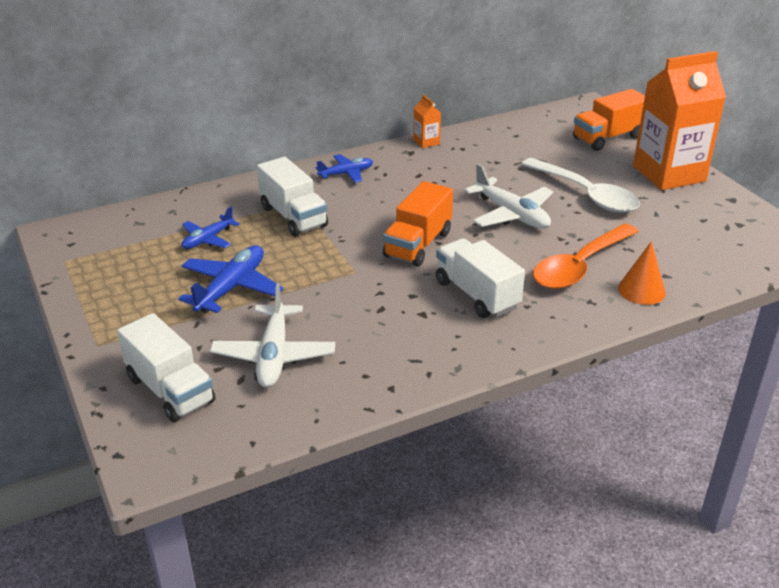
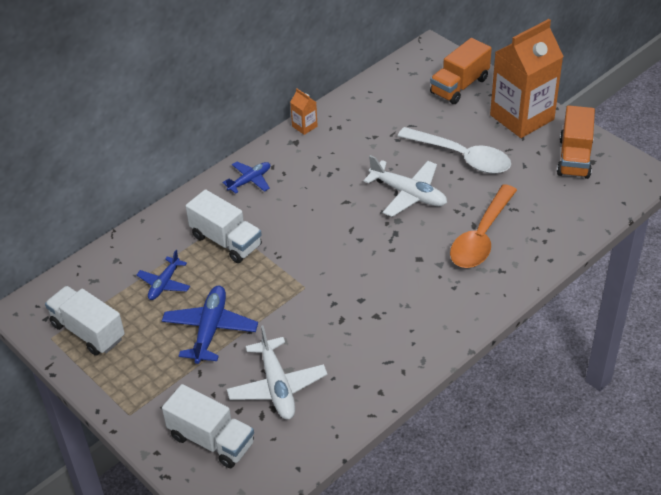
camera: 15 degrees left, 10 degrees up
(418, 244) = (344, 245): orange truck -> orange truck (574, 158)
(477, 294) = (411, 286): white truck -> white truck (88, 331)
(641, 290) = (536, 249): orange cone -> none

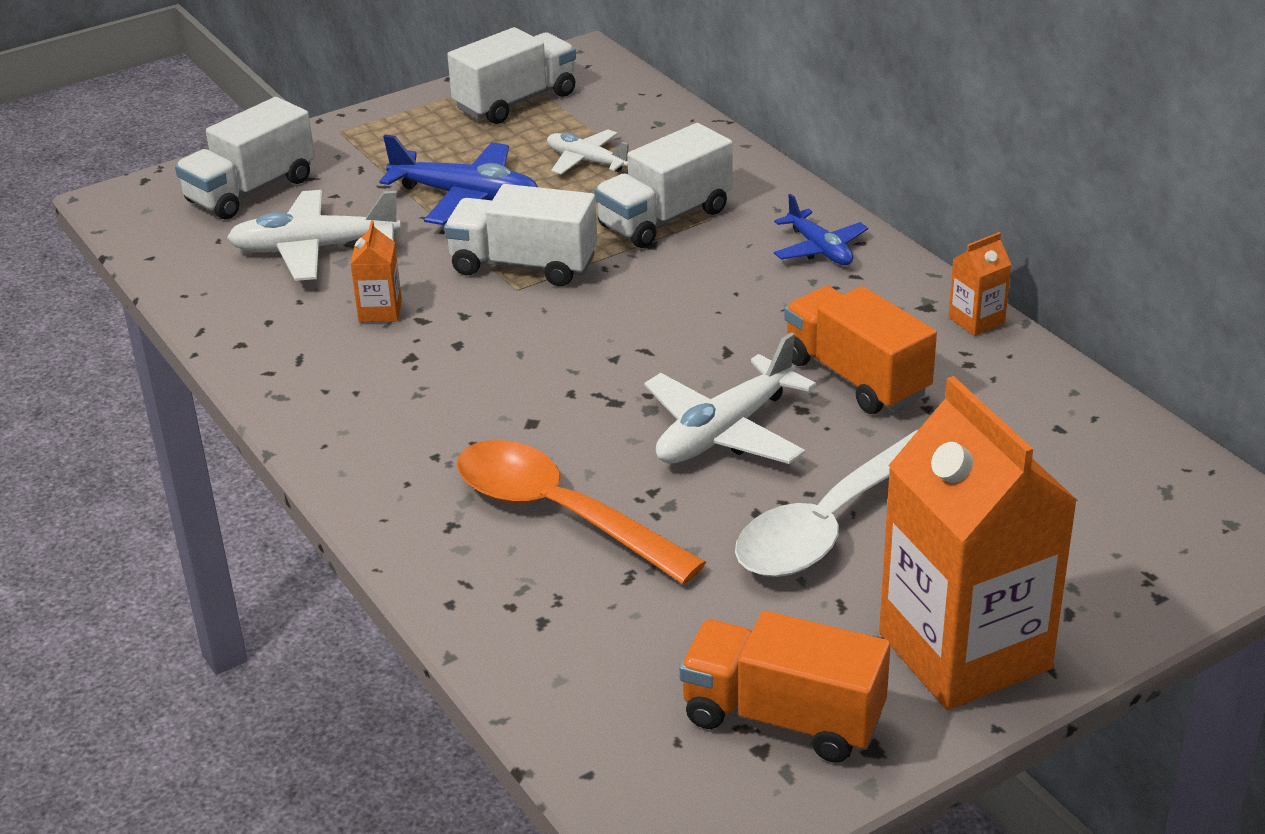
camera: 100 degrees right, 10 degrees down
(164, 283) = (586, 161): blue plane -> white plane
(281, 289) = (524, 265): none -> white truck
(336, 339) = (380, 311): none -> orange carton
(459, 86) = (1108, 561): orange truck -> orange truck (856, 377)

